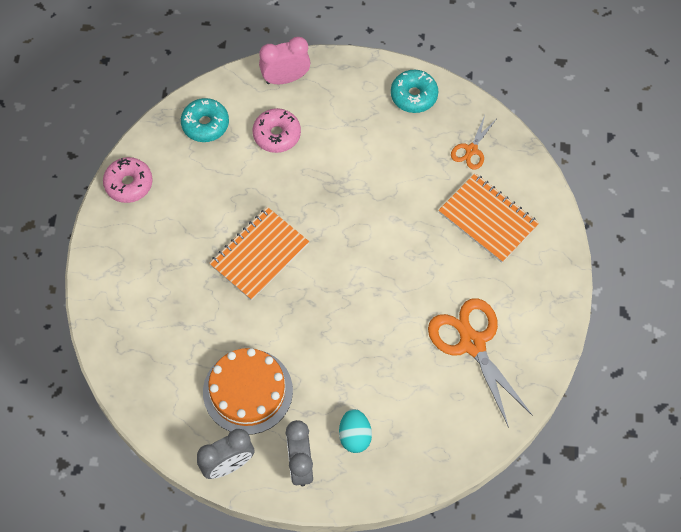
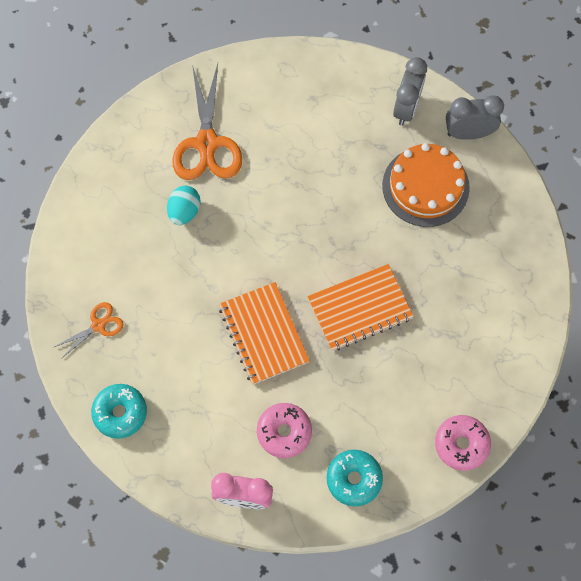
camera: 155 degrees left, 5 degrees up
(355, 436) = (349, 111): turquoise egg -> turquoise egg (184, 211)
(488, 219) = (125, 248): orange notebook -> orange notebook (264, 334)

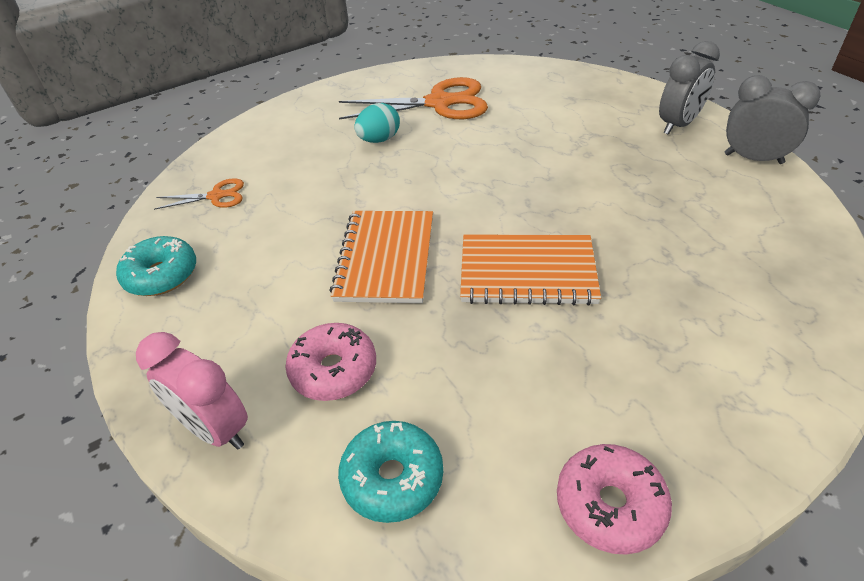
camera: 30 degrees right, 25 degrees down
(207, 143) = (439, 103): orange scissors -> orange scissors turned 120 degrees counterclockwise
(425, 186) = (676, 187): orange cake -> none

